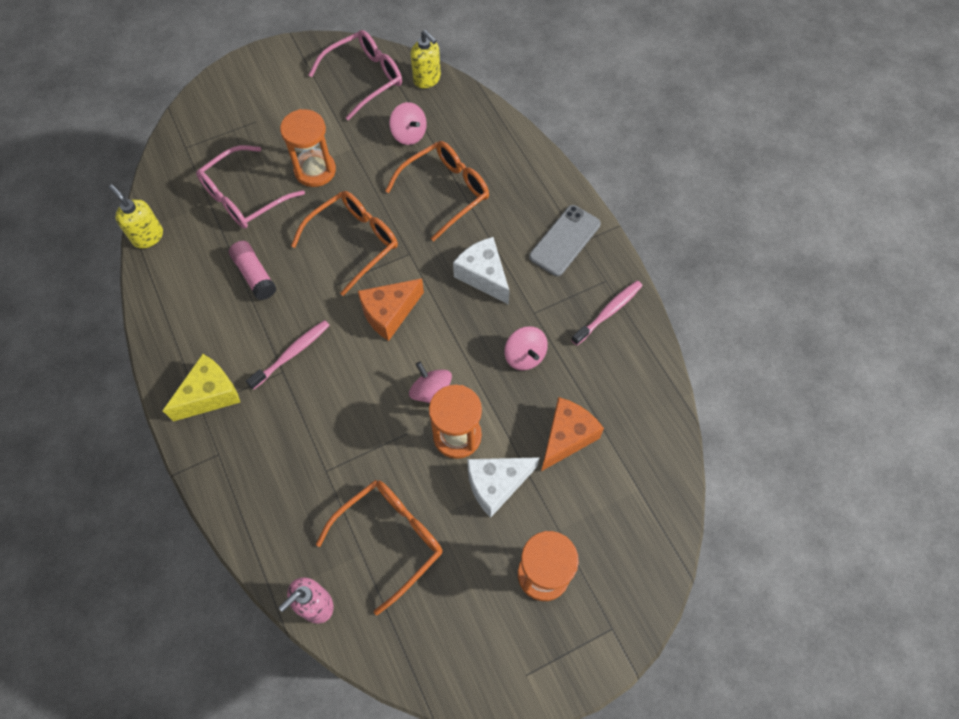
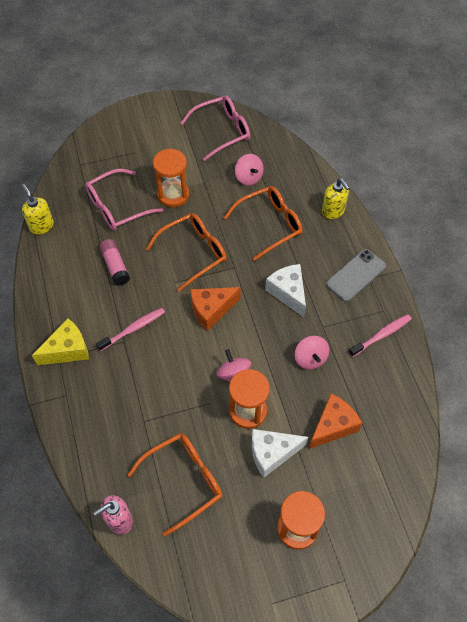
camera: 10 degrees right, 5 degrees down
(427, 79) = (269, 138): yellow soap dispenser -> yellow soap dispenser (333, 211)

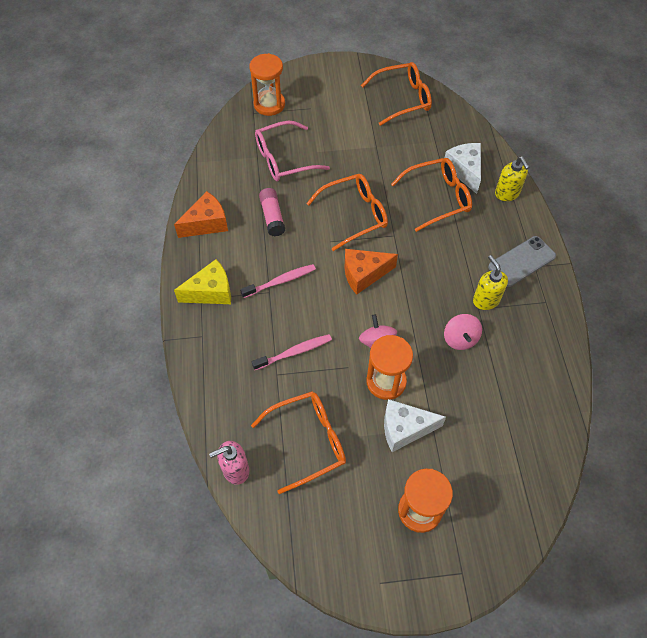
camera: 10 degrees right, 0 degrees up
(41, 226) = (205, 167): yellow soap dispenser -> yellow soap dispenser (486, 300)
(173, 195) = (342, 155): orange hourglass -> orange hourglass (269, 104)
(222, 131) = (403, 99): pink glasses -> orange glasses
(248, 178) = (423, 148): pink spinning top -> none
(288, 293) = (447, 269): white cheese -> white cheese (464, 171)
(333, 426) = (474, 411): orange cheese -> orange cheese (206, 223)
(381, 335) = (540, 326): pink toothbrush -> pink toothbrush (294, 352)

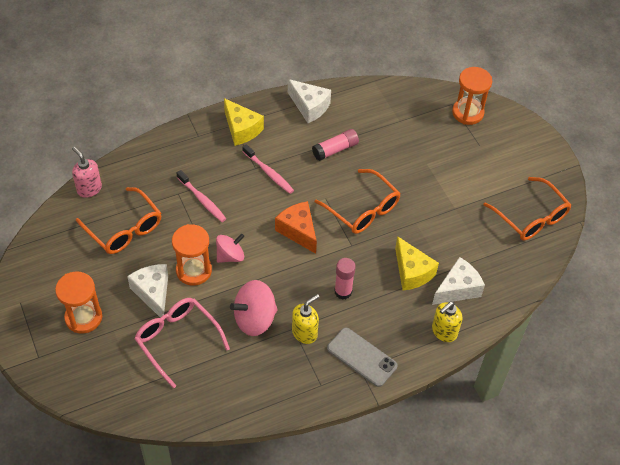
camera: 70 degrees right, 5 degrees down
(206, 223) = (309, 107): orange cheese -> white cheese
(283, 159) = (405, 141): pink glasses -> pink glasses (177, 340)
(438, 198) = (412, 272): orange glasses -> yellow cheese
(446, 256) = (343, 292): none -> pink glue stick
(460, 339) = (254, 319): pink spinning top -> pink spinning top, size x1.51

